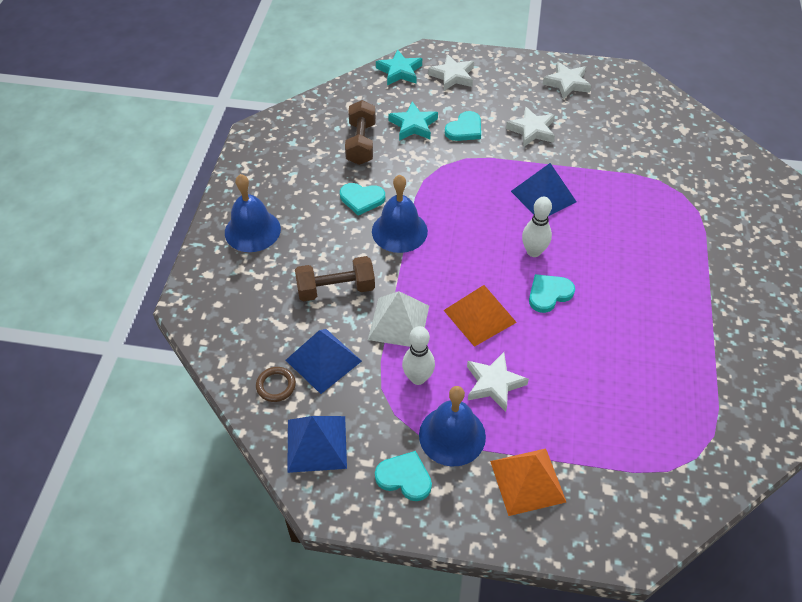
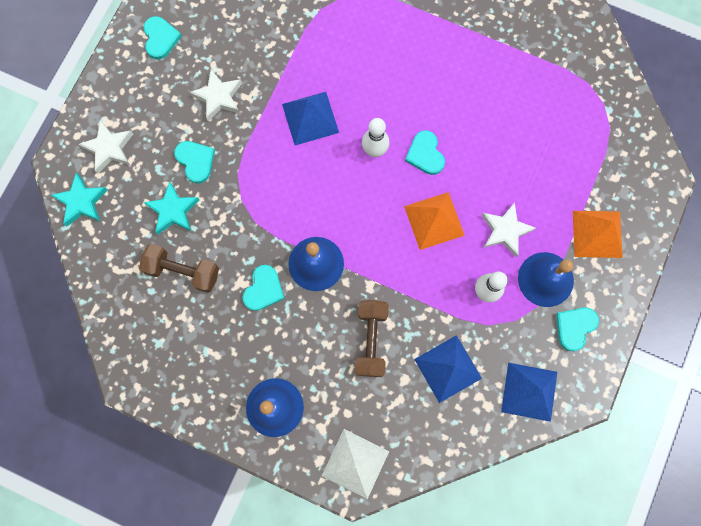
camera: 75 degrees left, 25 degrees up
(276, 386) = (464, 416): brown ring -> none
(399, 322) = (423, 292): white pyramid -> white pyramid (355, 463)
(567, 83) = (160, 38): white star -> turquoise heart

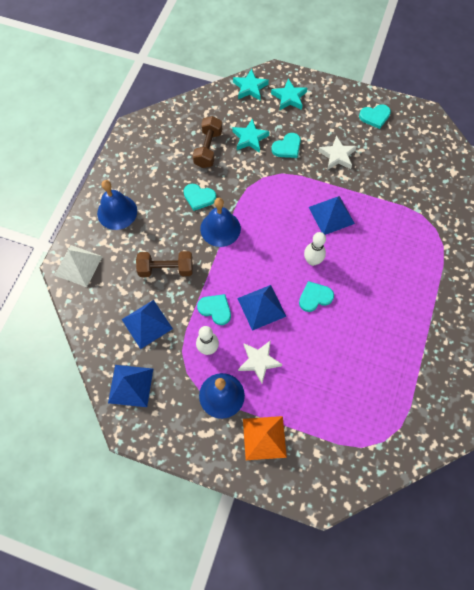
camera: 85 degrees right, 10 degrees down
(109, 148) = (289, 97): white star -> turquoise star
(434, 221) = (261, 307): orange pyramid -> blue pyramid
(575, 327) = (183, 420): turquoise heart -> turquoise heart (215, 309)

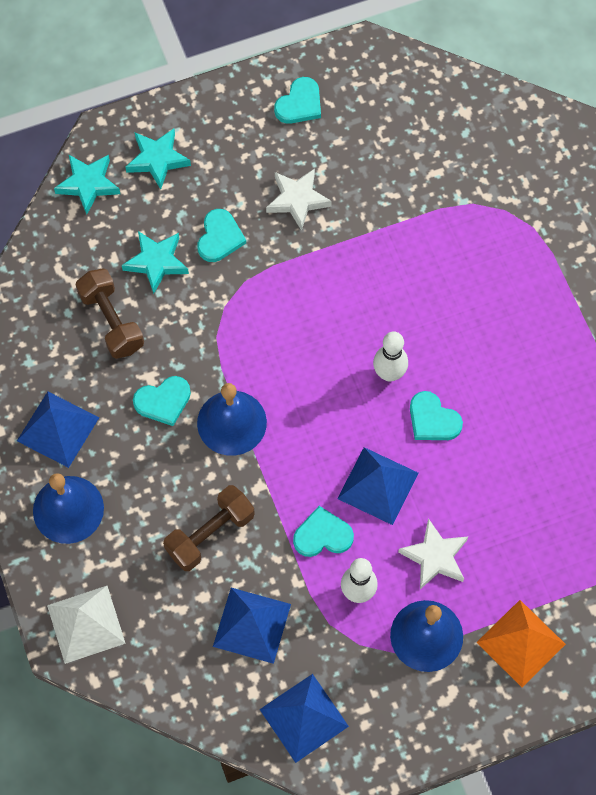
camera: 40 degrees left, 0 degrees up
(315, 297) = (433, 420): turquoise heart -> turquoise heart turned 75 degrees counterclockwise
(331, 215) = (360, 292): blue pyramid -> blue pyramid (58, 429)

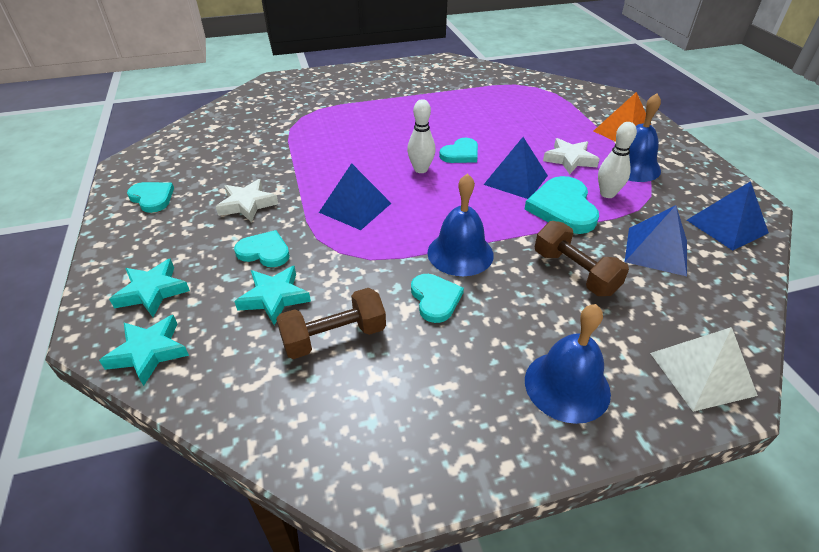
camera: 85 degrees left, 25 degrees down
(58, 429) = (465, 393): blue pyramid -> blue pyramid (355, 207)
(322, 535) = (562, 208): turquoise heart -> turquoise heart, size x1.59

